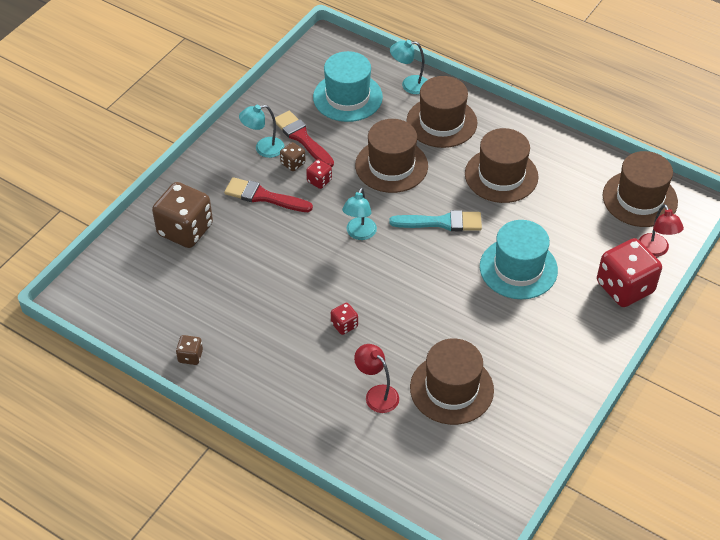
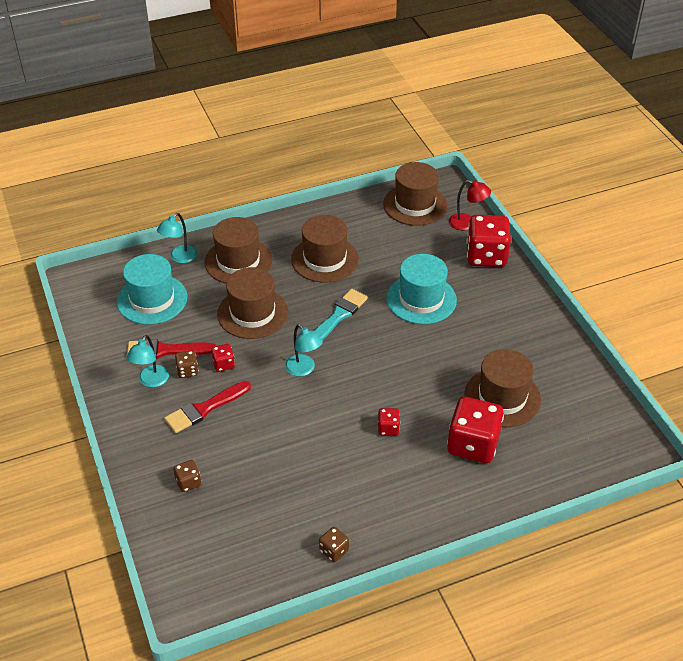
camera: 55 degrees left, 5 degrees down
(185, 230) = (188, 482): brown dice -> brown dice, size x0.46
(377, 394) = (473, 444): red lamp -> red dice

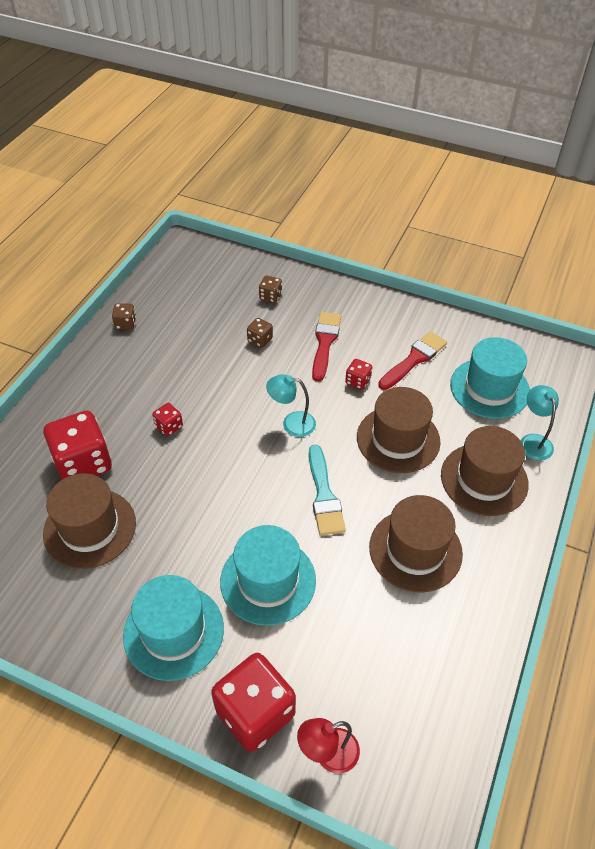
camera: 135 degrees right, 5 degrees up
(151, 381) = (389, 333): turquoise lamp -> none
(187, 371) = (376, 357): brown dice -> brown dice (260, 340)
(415, 204) = (421, 729): brown hat -> none
(497, 311) = (173, 631): none -> turquoise hat

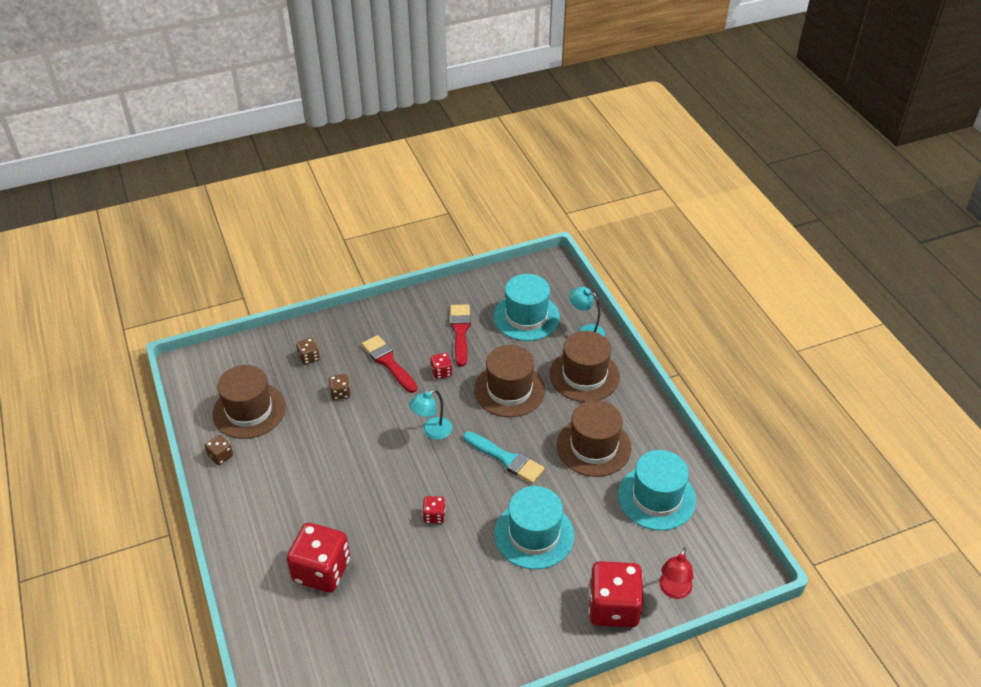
camera: 45 degrees left, 5 degrees down
(90, 528) = (383, 604): brown hat -> brown hat (249, 410)
(169, 426) = (351, 499): red dice -> red dice (434, 516)
(173, 631) = (515, 611): turquoise hat -> turquoise hat (656, 498)

